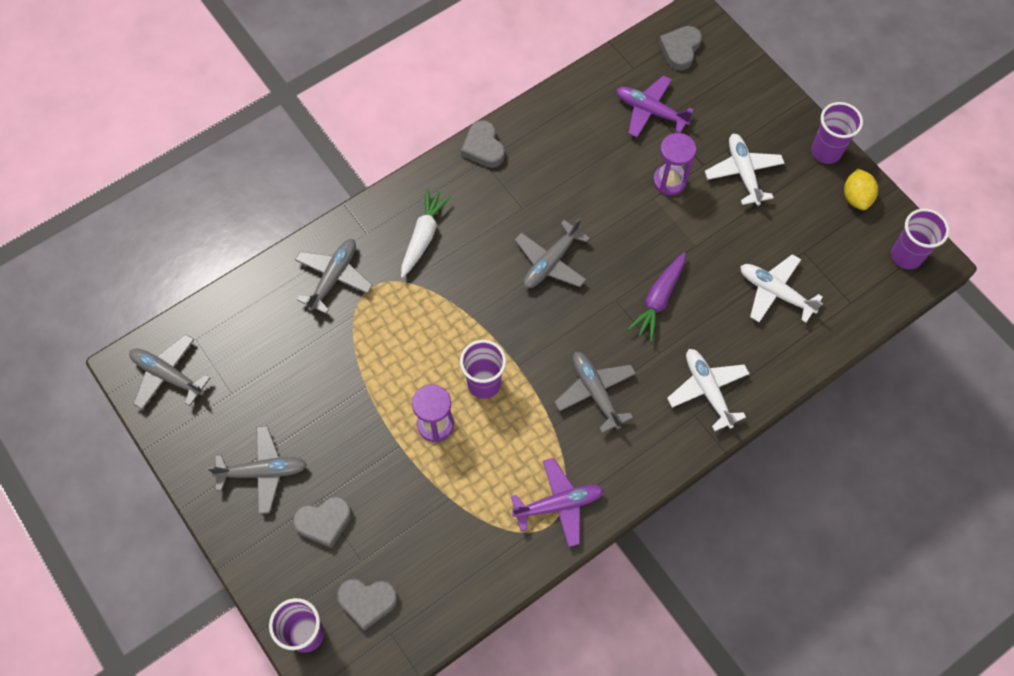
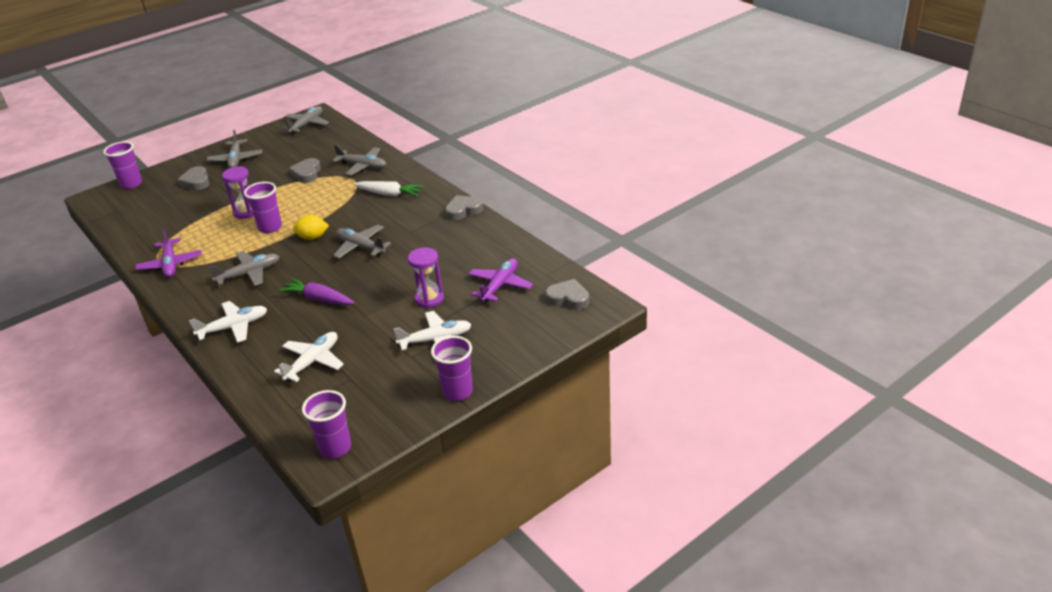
camera: 90 degrees right, 30 degrees down
(367, 601) = (140, 201): grey heart -> grey heart (307, 173)
(856, 197) = (404, 413): yellow lemon -> yellow lemon (313, 237)

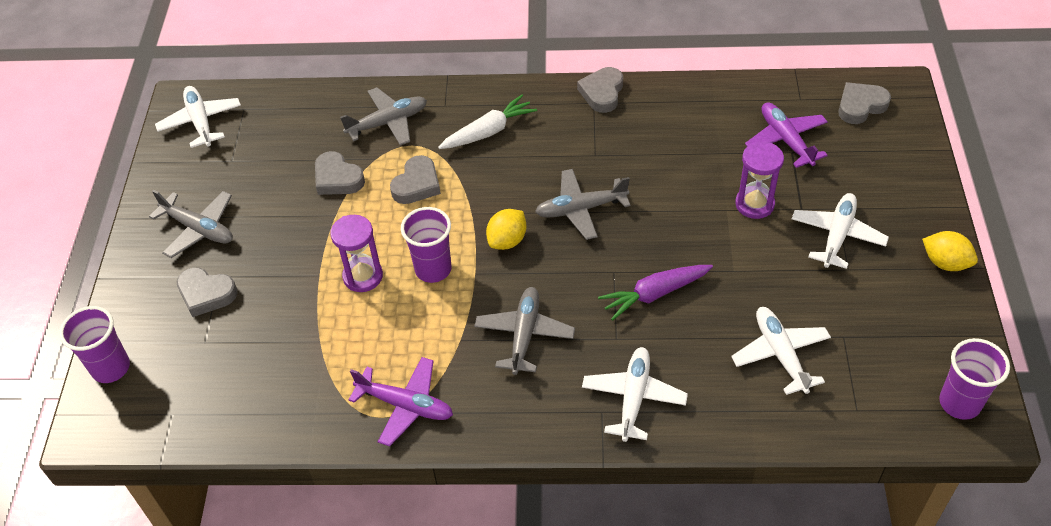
camera: 50 degrees left, 15 degrees up
(307, 124) = (200, 122): grey plane -> white plane
(326, 195) = (417, 184): none -> grey heart
(457, 392) = (945, 263): purple cup -> yellow lemon

